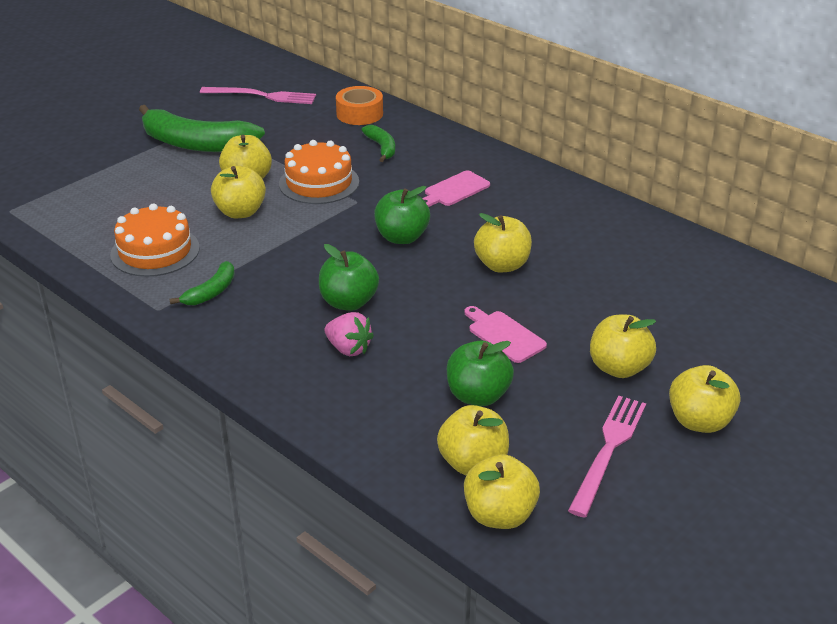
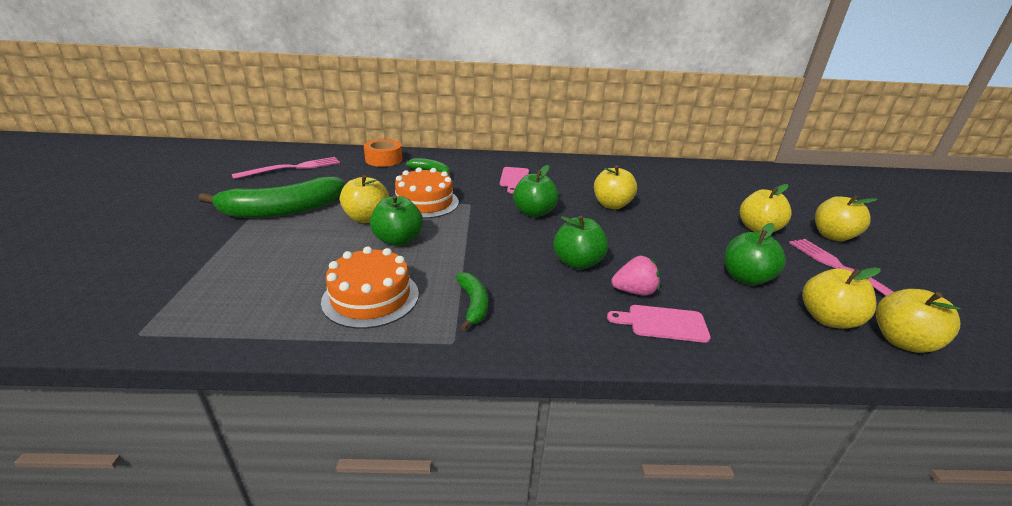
camera: 45 degrees left, 5 degrees down
(240, 212) = (398, 240): yellow apple -> green apple
(504, 335) = (686, 239): pink cutting board -> pink cutting board (663, 323)

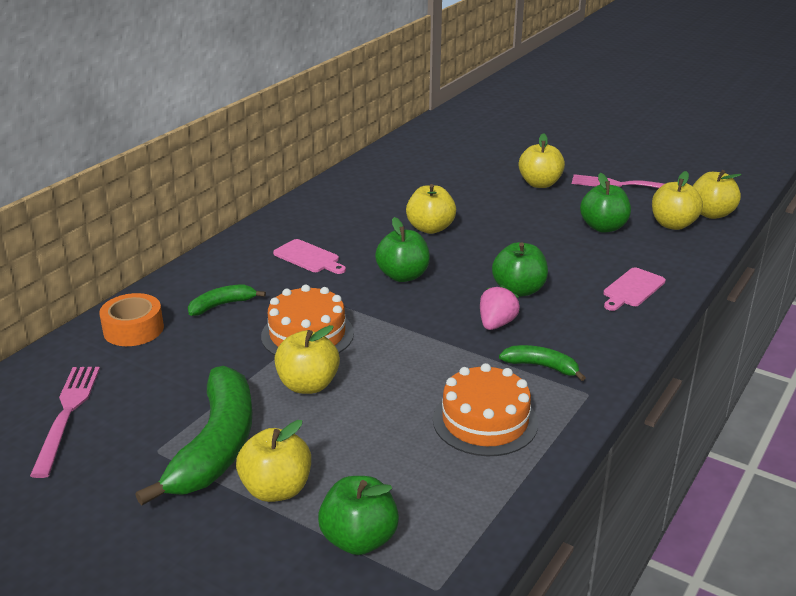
camera: 55 degrees left, 0 degrees up
(398, 240) = (383, 376): green apple -> green apple (359, 539)
(634, 291) = (583, 282): pink strawberry -> pink strawberry (496, 324)
(832, 236) = (578, 161): yellow apple -> yellow apple (276, 489)

